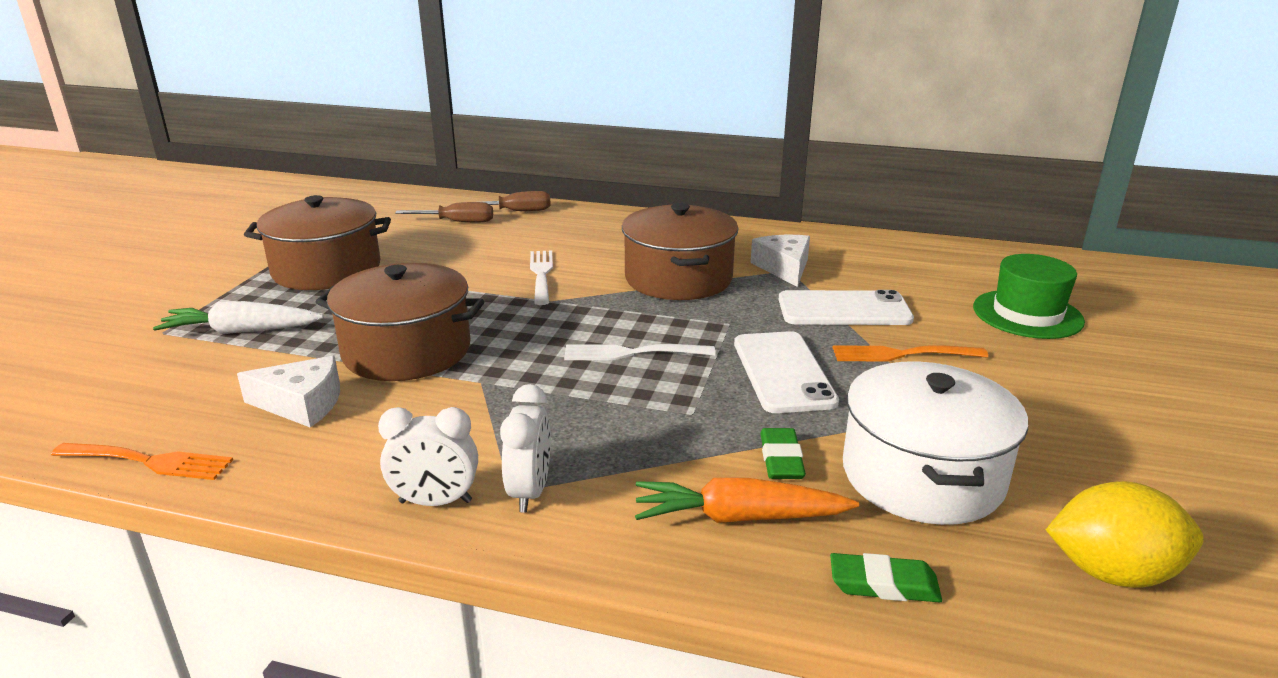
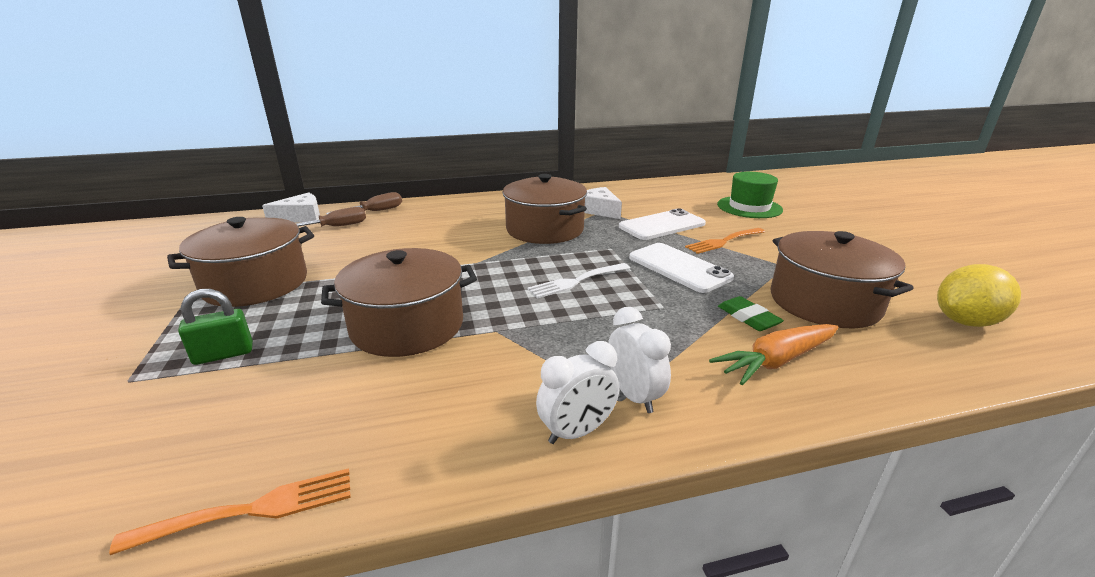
camera: 30 degrees left, 0 degrees up
(242, 331) = (223, 354): white carrot -> green padlock
(302, 404) = (362, 396): white cheese -> white cheese (301, 217)
(542, 275) = (448, 247): white fork -> none
(883, 584) = (896, 370): green eraser -> none
(922, 475) = (824, 302): white pot -> brown pot

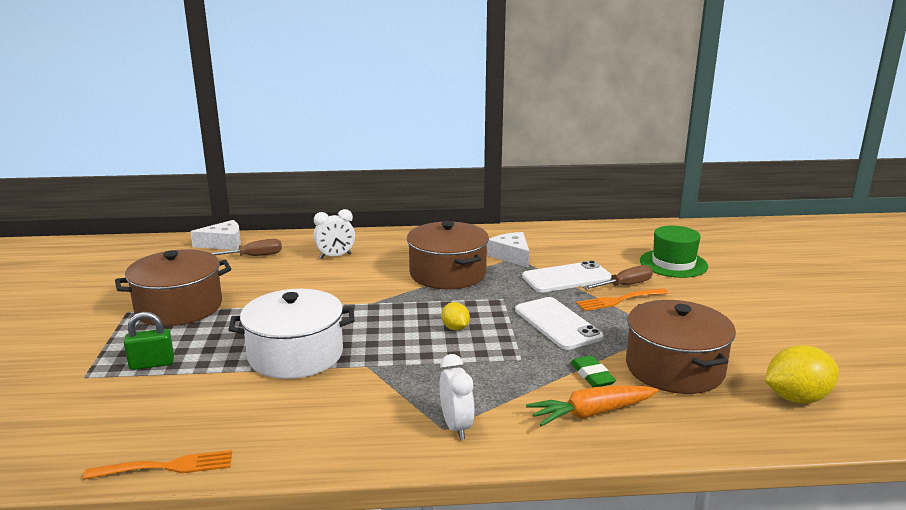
camera: 10 degrees right, 5 degrees down
(375, 211) = (292, 242): brown screwdriver -> brown screwdriver (625, 285)
(407, 326) = (295, 355): brown pot -> white pot
(577, 281) = (455, 328): white fork -> yellow lemon
(577, 432) = (400, 446): white clock -> white clock (335, 256)

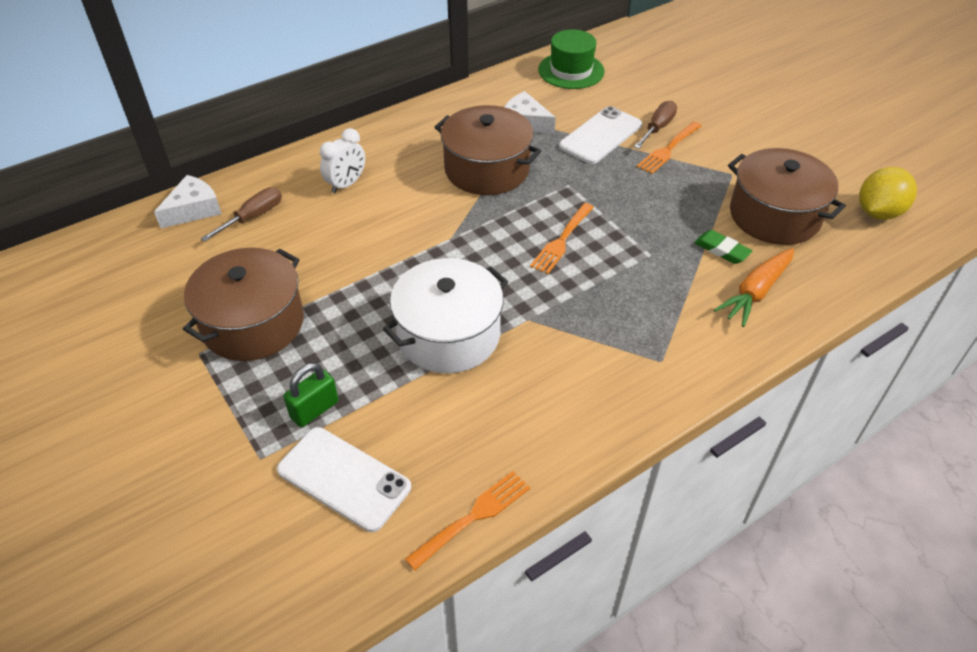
camera: 30 degrees left, 25 degrees up
(455, 328) = (562, 240): yellow lemon -> orange fork
(456, 427) = (669, 354): white clock -> none
(557, 323) = (643, 199): white phone -> white phone (344, 478)
(673, 263) = (673, 84): green hat -> green hat (571, 70)

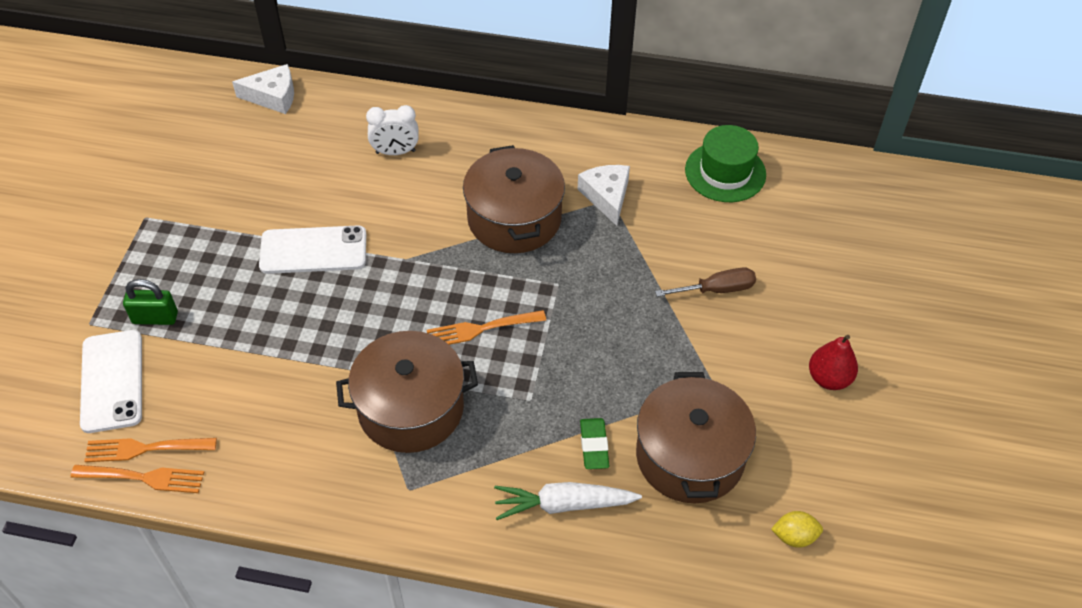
camera: 45 degrees right, 5 degrees up
(253, 217) = (301, 132): brown screwdriver -> none
(253, 323) = (199, 221): brown pot -> brown pot (411, 408)
(448, 335) = (299, 336): white pot -> none
(600, 135) = (653, 258): white phone -> white phone (313, 250)
(668, 149) = (694, 317): orange fork -> orange fork (146, 448)
(755, 292) = (564, 504): orange carrot -> white carrot
(775, 130) = (828, 378): none -> red pear
(878, 212) = (794, 536): yellow lemon -> yellow lemon, size x0.57

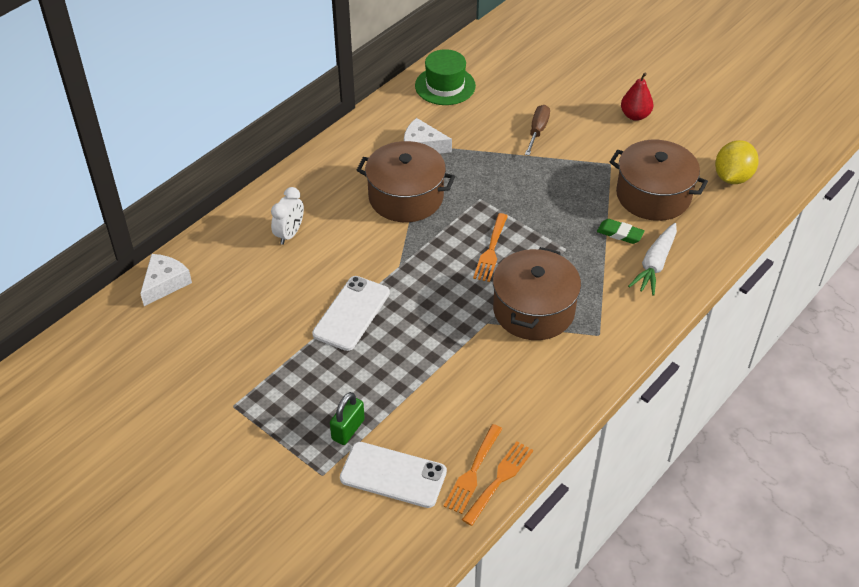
camera: 60 degrees left, 5 degrees down
(794, 536) = (732, 177): yellow lemon -> yellow lemon, size x1.77

